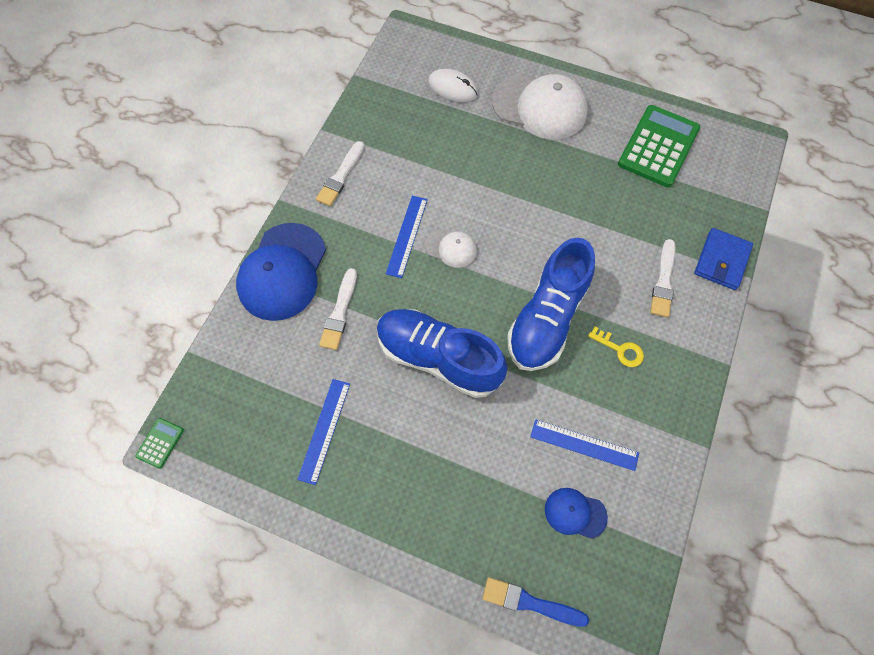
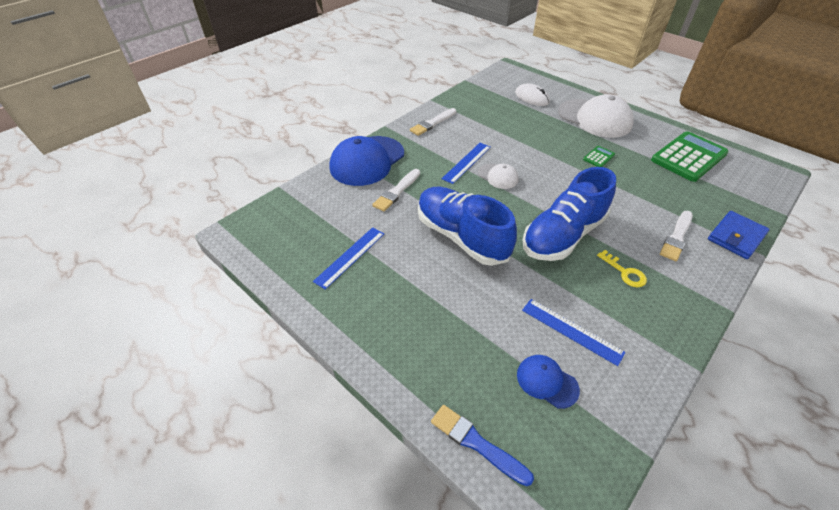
camera: 20 degrees right, 20 degrees down
(160, 443) = (227, 230): green calculator -> green calculator (598, 157)

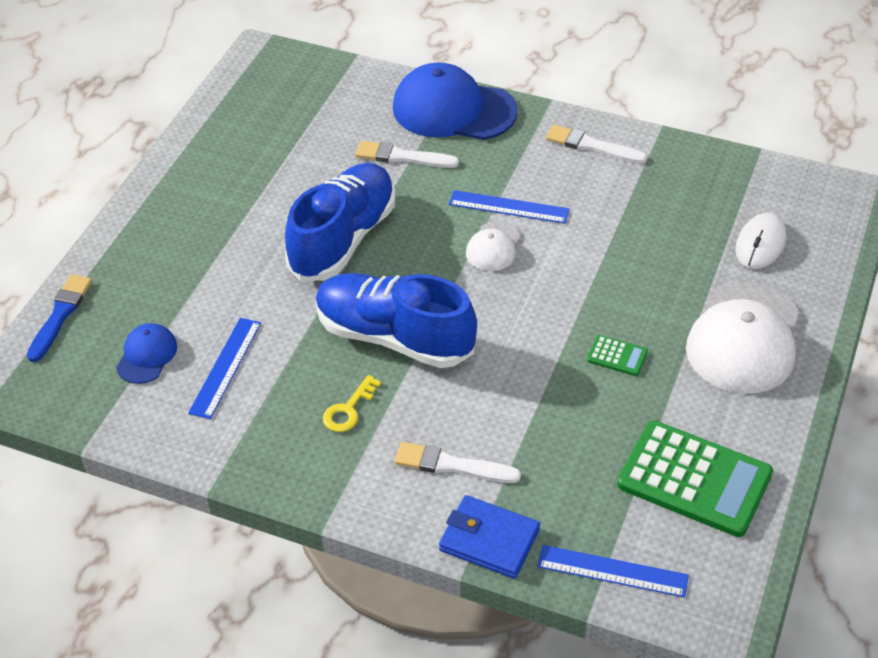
camera: 70 degrees right, 0 degrees up
(350, 257) = (264, 155): blue ruler -> blue ruler (612, 571)

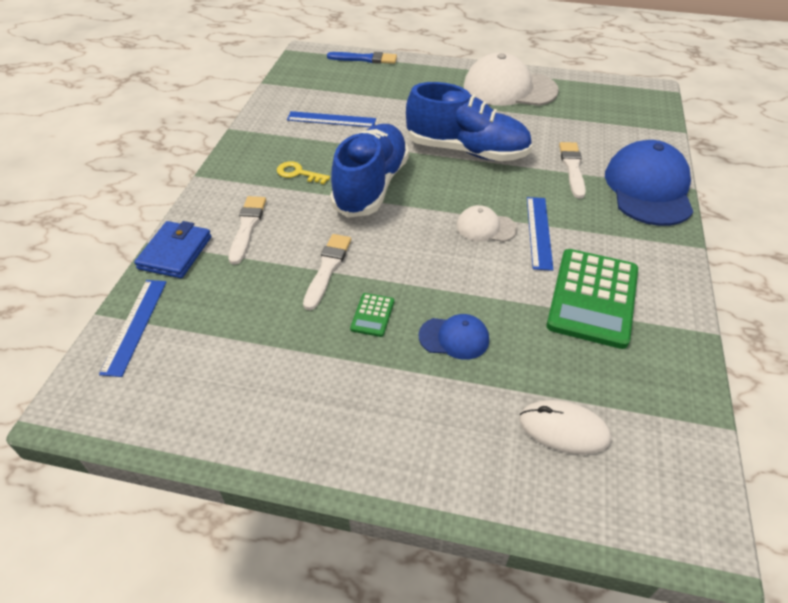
camera: 80 degrees right, 0 degrees up
(147, 356) = (337, 91): blue cap -> blue cap (454, 338)
(592, 146) = (651, 280): white brush -> white brush (327, 269)
(694, 479) = (228, 378): green calculator -> green calculator (593, 298)
(744, 338) = (414, 415): white cap -> white cap (509, 88)

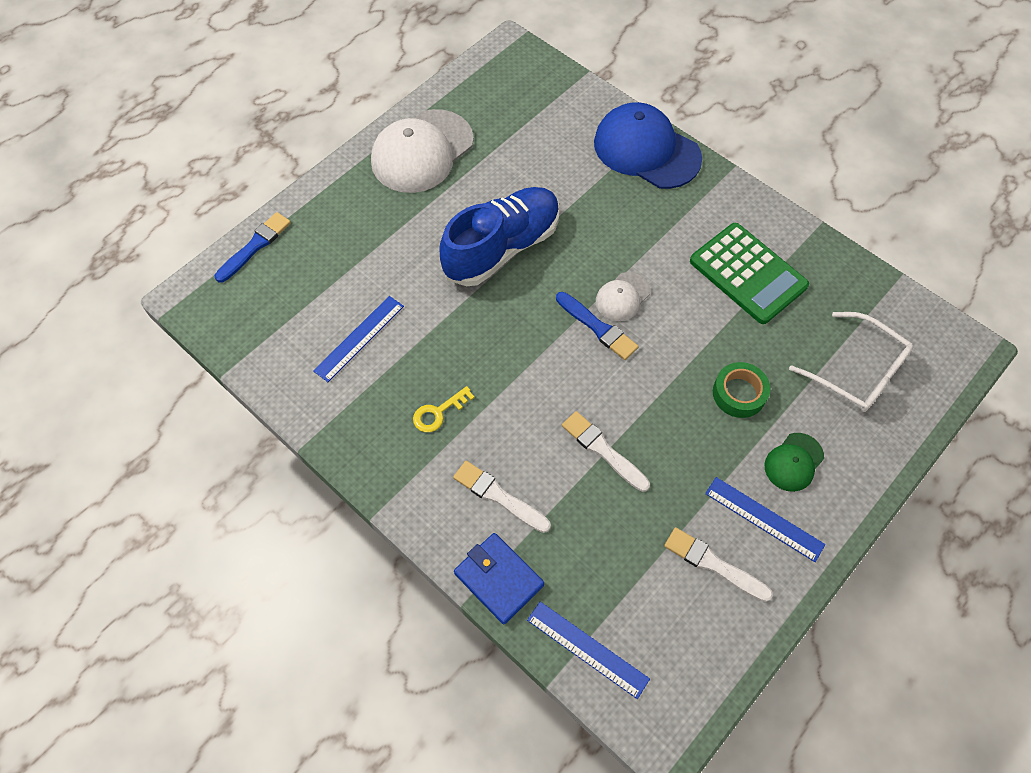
camera: 60 degrees left, 15 degrees up
(371, 186) = (503, 357): blue shoe -> none
(372, 315) = (682, 441): green calculator -> none
(410, 408) = (793, 462): none -> green cap
(442, 224) = (597, 327): none -> blue brush
(454, 338) = (739, 393): blue cap -> green tape
(539, 232) = (652, 262): blue ruler -> blue ruler (764, 518)
(563, 429) = (858, 372): white mouse -> white glasses
(572, 168) = (584, 183): white brush -> white brush (713, 564)

